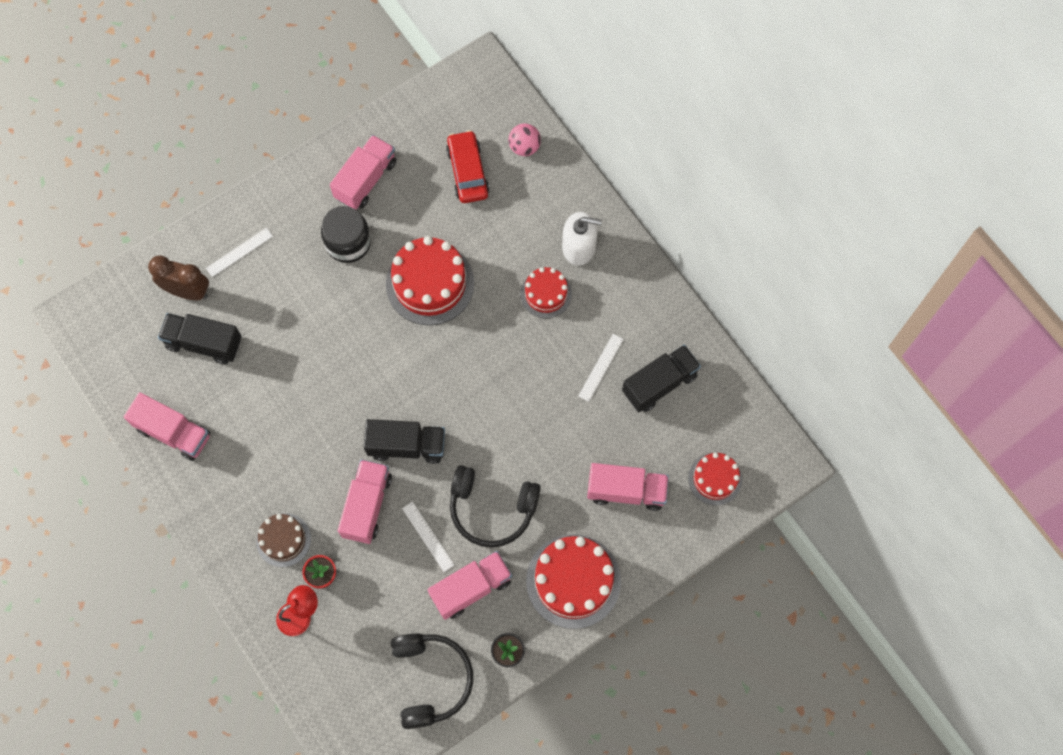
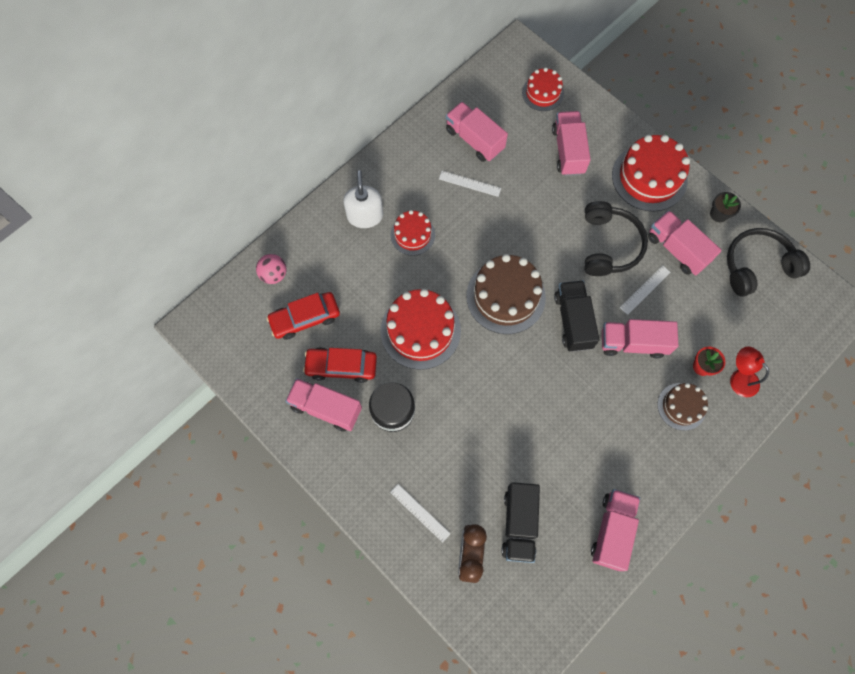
camera: 100 degrees left, 0 degrees up
(407, 200) = (341, 366): none -> red car
(451, 379) = (505, 296): none -> brown cake
(659, 384) = (474, 140): black truck -> pink truck

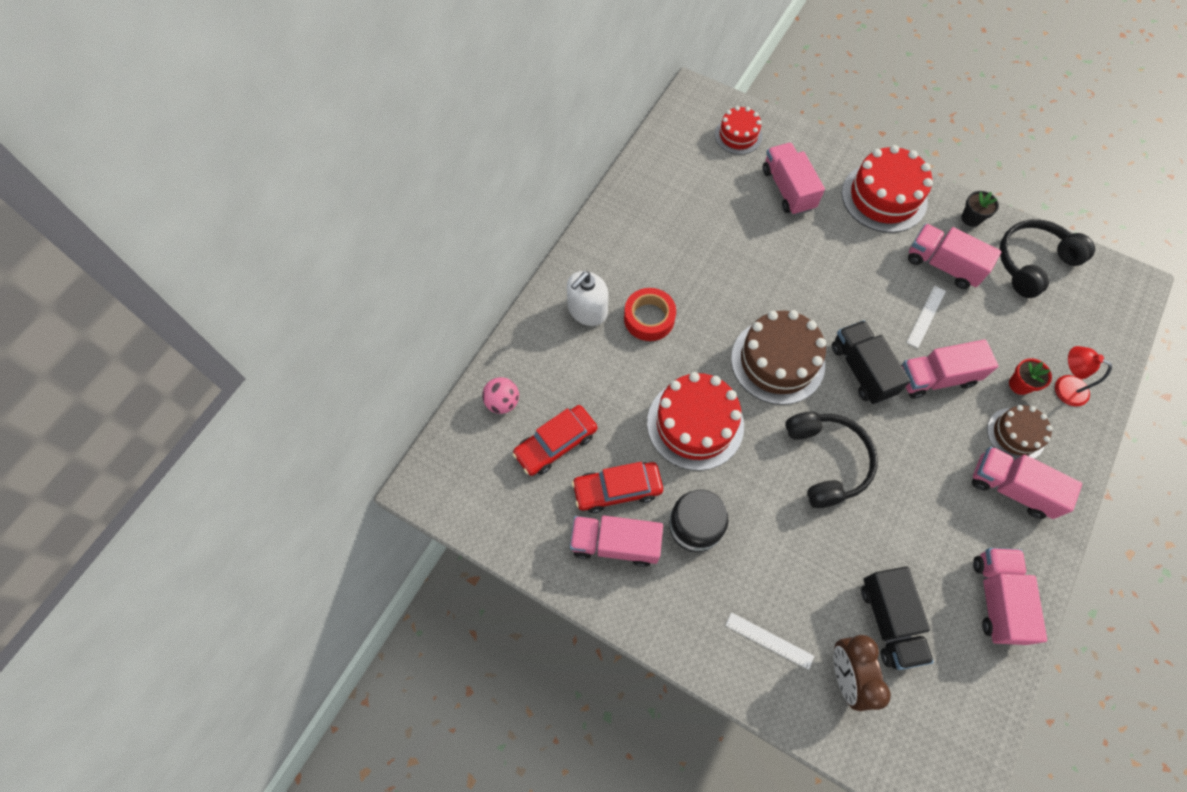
camera: 15 degrees left, 5 degrees down
(365, 215) = (587, 310): white soap dispenser -> white soap dispenser turned 120 degrees counterclockwise
(412, 235) = (649, 318): red cake -> red tape
(469, 183) = (693, 247): white ruler -> none
(474, 140) = (682, 200): pink truck -> pink truck (1011, 488)
(609, 245) = (869, 278): black headphones -> black headphones (827, 461)

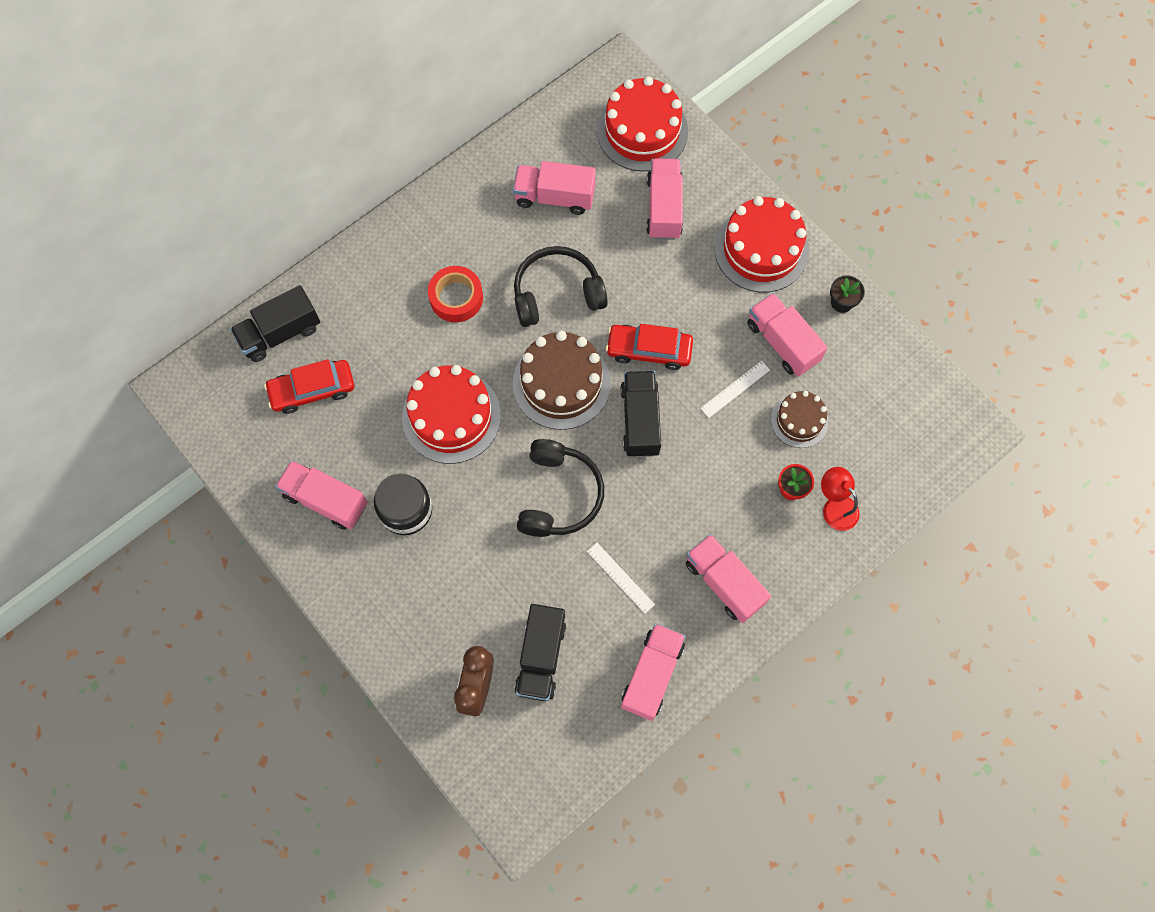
camera: 20 degrees right, 5 degrees up
(502, 402) = (280, 333): pink ball -> black truck
(587, 310) = (400, 269): white soap dispenser -> none
(617, 489) = (350, 452): red car -> red car (649, 350)
(738, 135) = (642, 131): red cake -> red cake, size x1.72
(769, 640) = (423, 633): white ruler -> white ruler (620, 578)
(936, 378) = (710, 453): pink truck -> pink truck (554, 197)
(1015, 434) = (758, 535): brown cake -> brown cake (799, 420)
(1032, 262) = (879, 371): black headphones -> black headphones (557, 293)

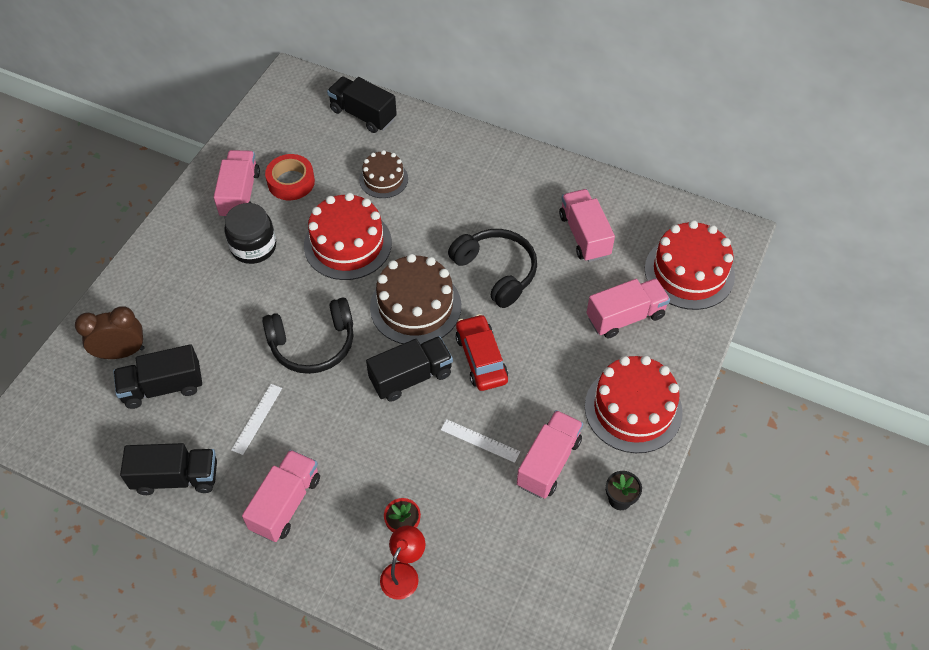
camera: 65 degrees right, 15 degrees down
(312, 390) = (326, 151): red car -> none
(456, 297) = (453, 206): red tape -> red tape (291, 182)
(652, 675) = (176, 477): pink truck -> black truck
(799, 420) = (476, 507): brown cake -> brown cake (383, 179)

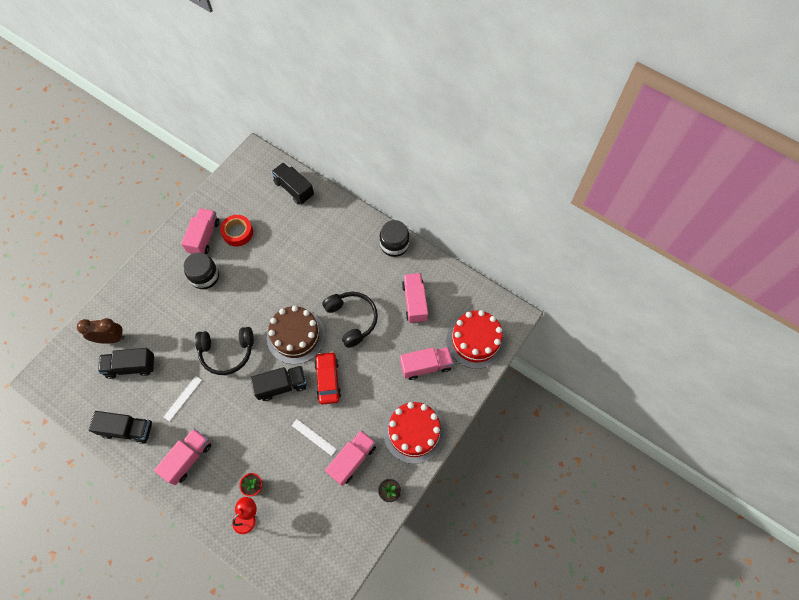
camera: 10 degrees right, 10 degrees up
(347, 244) = (263, 284): red cake -> none
(383, 179) = (296, 240): brown cake -> none
(533, 165) = (394, 244): none -> black jar

